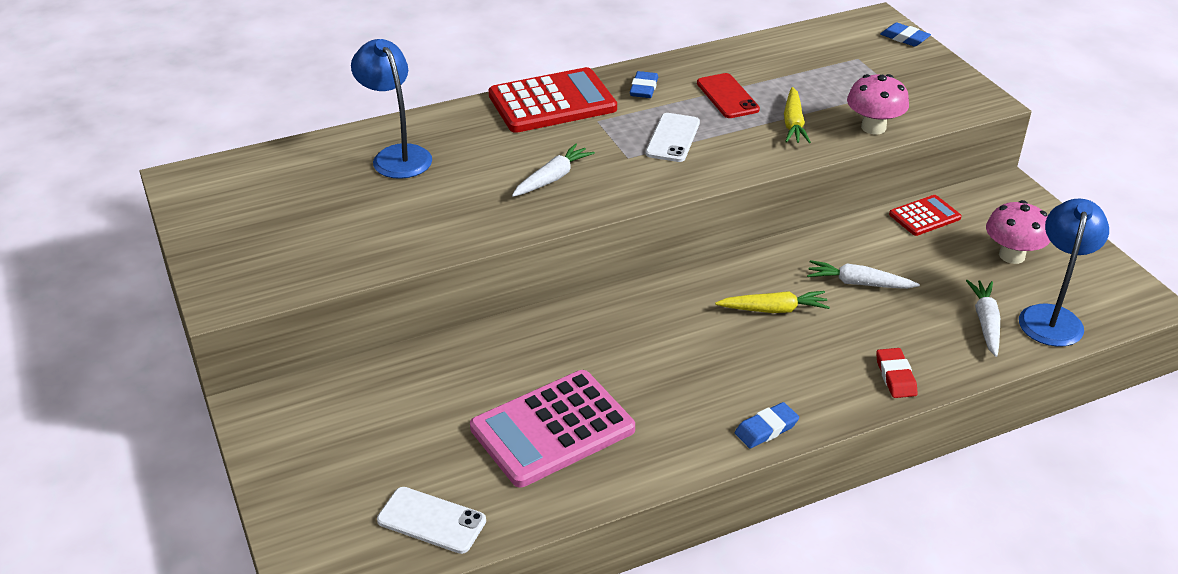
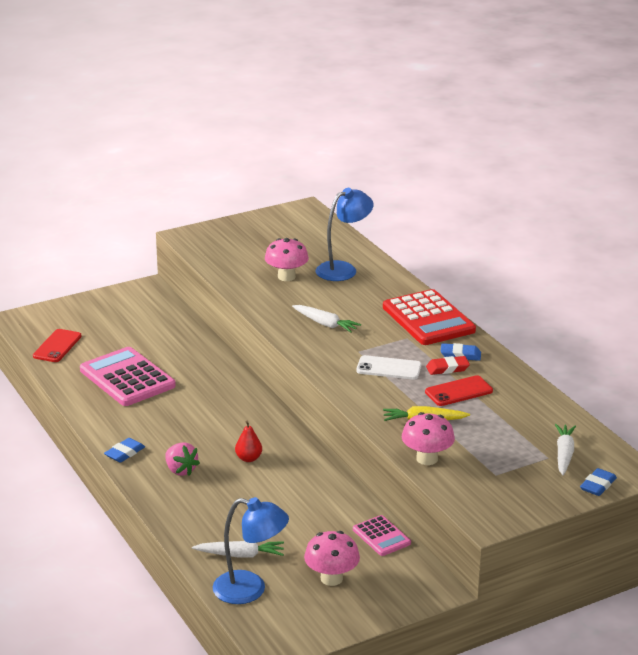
camera: 85 degrees right, 10 degrees down
(405, 204) = (286, 277): none -> pink mushroom
(431, 520) = (57, 346): white phone -> red phone
(766, 429) = (124, 453): blue eraser -> blue eraser turned 75 degrees clockwise
(773, 309) = (248, 458): yellow carrot -> red pear
(806, 372) = (180, 470): none -> pink strawberry
(859, 283) = (284, 498): white carrot -> white carrot (564, 454)
(895, 376) = (176, 508): red eraser -> red eraser (447, 368)
(924, 216) = (381, 536): red calculator -> pink calculator

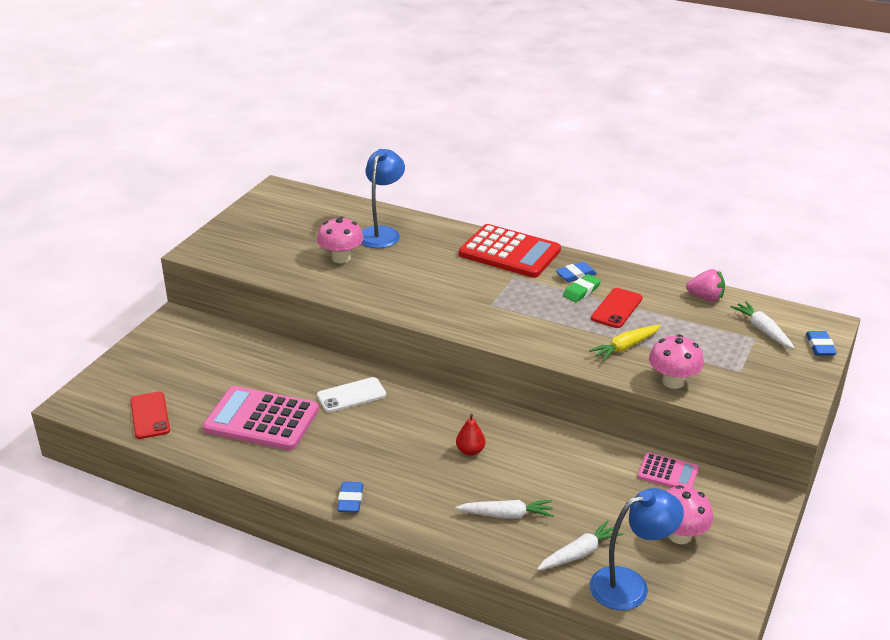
camera: 35 degrees left, 5 degrees up
(180, 470) = (424, 493): pink strawberry -> pink strawberry (705, 298)
(325, 324) = (431, 290): white carrot -> white carrot (506, 515)
(389, 368) = (536, 310): white phone -> white phone (351, 395)
(447, 368) = (581, 291): red eraser -> green eraser

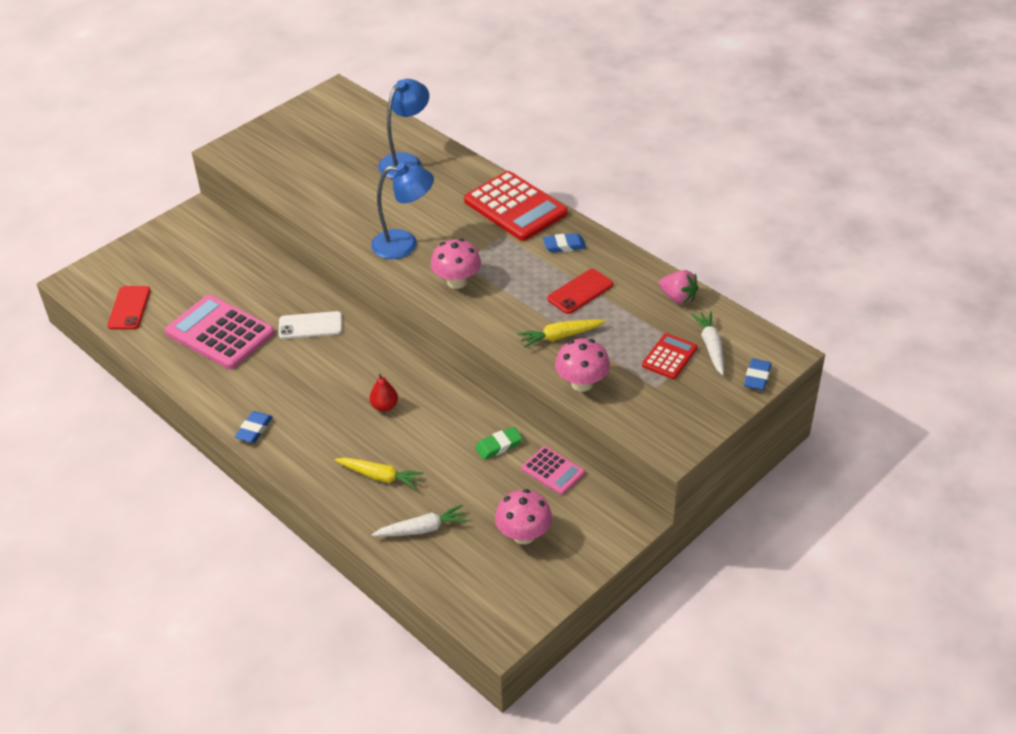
camera: 20 degrees right, 10 degrees up
(341, 258) = (351, 183): pink mushroom -> pink mushroom (457, 281)
(506, 515) = (380, 476): white carrot -> yellow carrot
(581, 291) = (558, 265): green eraser -> green eraser (499, 446)
(630, 585) = (449, 570): blue lamp -> blue lamp (404, 244)
(733, 345) = (669, 357): none -> red calculator

